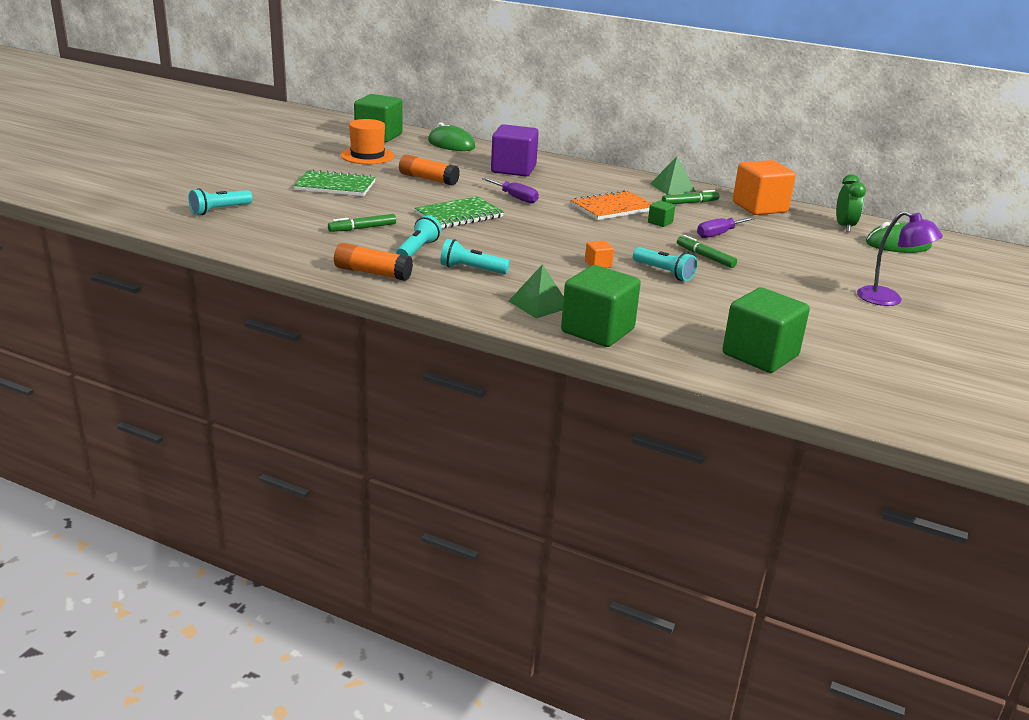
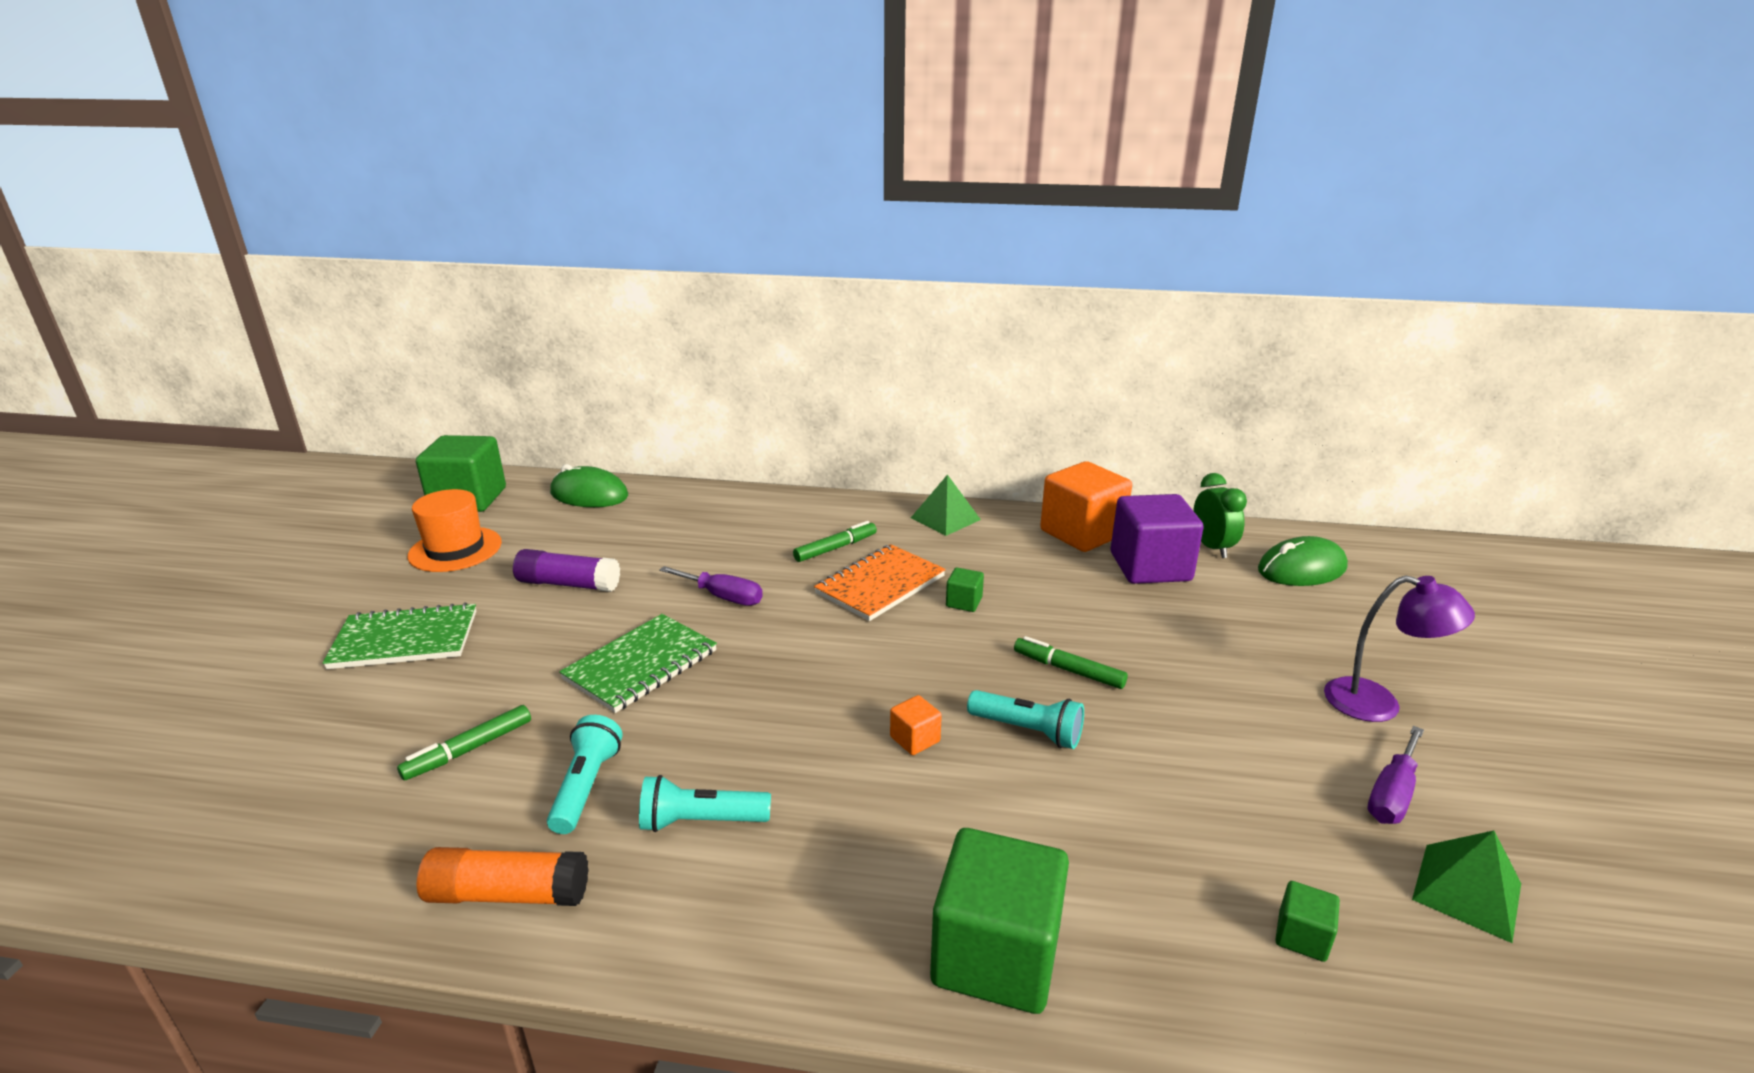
camera: 15 degrees left, 0 degrees up
(219, 210) = (168, 769): turquoise flashlight -> none
(428, 179) = (568, 584): orange glue stick -> purple glue stick
(513, 169) = (700, 530): purple cube -> purple cube (1150, 567)
(539, 304) = (858, 898): green pyramid -> green pyramid (1467, 891)
(689, 203) = (984, 546): green marker -> green marker (835, 548)
(719, 234) = (1059, 608): purple screwdriver -> purple screwdriver (1392, 794)
(760, 355) = (1302, 936): green cube -> green cube, size x0.44

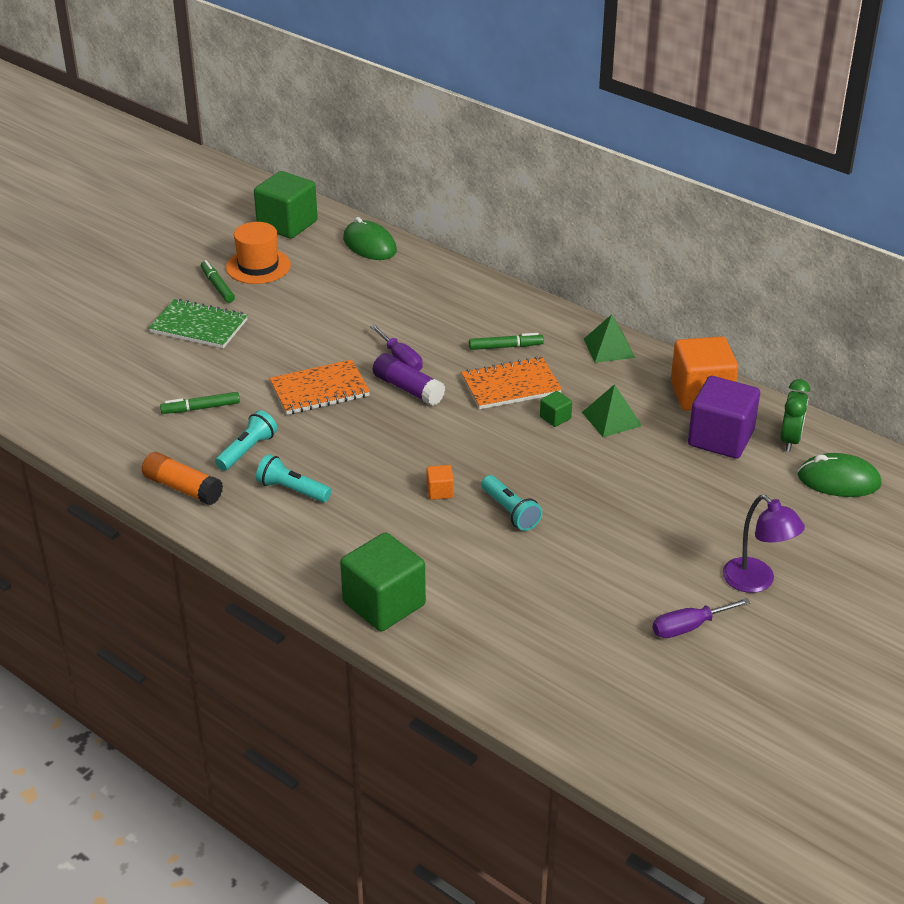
camera: 30 degrees right, 10 degrees up
(568, 584) = (312, 317): purple glue stick -> purple glue stick (408, 389)
(641, 665) = (319, 390): green notebook -> orange notebook
(1068, 670) = (576, 486): green marker -> green marker (217, 286)
(1302, 936) = (544, 660): green cube -> none
(1467, 891) = (662, 681): green pyramid -> green pyramid (611, 419)

